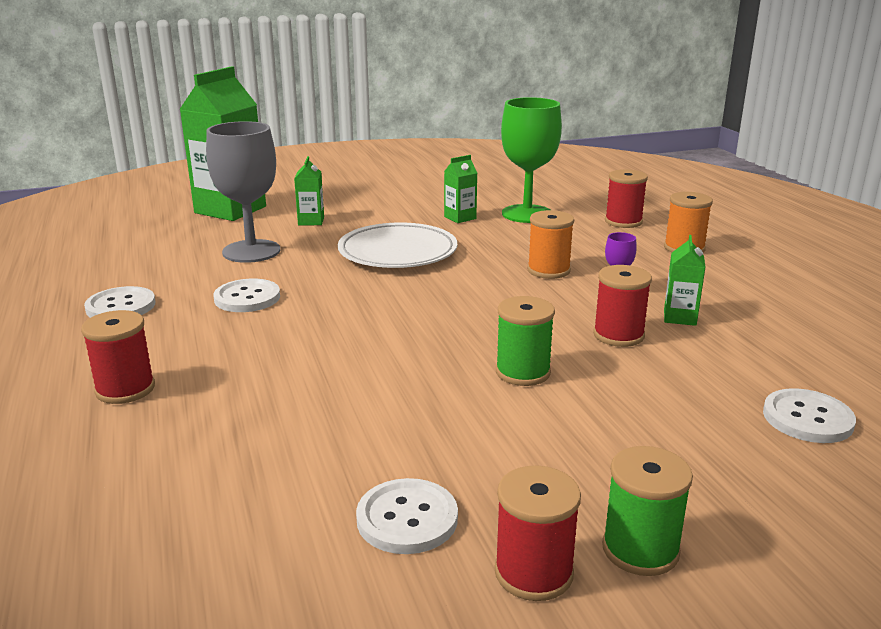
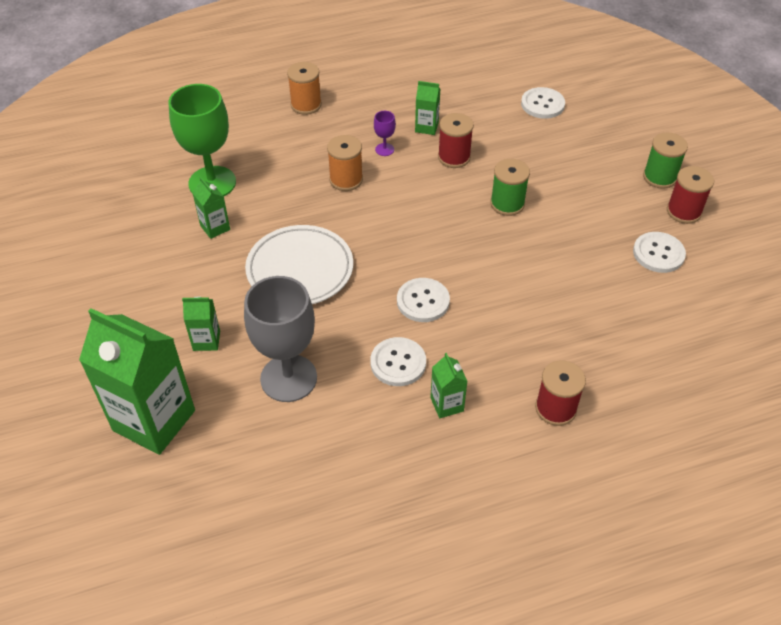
camera: 90 degrees left, 25 degrees up
(121, 306) = (417, 453): white button -> white button (423, 301)
(174, 322) = (447, 404): none -> green carton
(623, 222) = (242, 127): red spool -> none

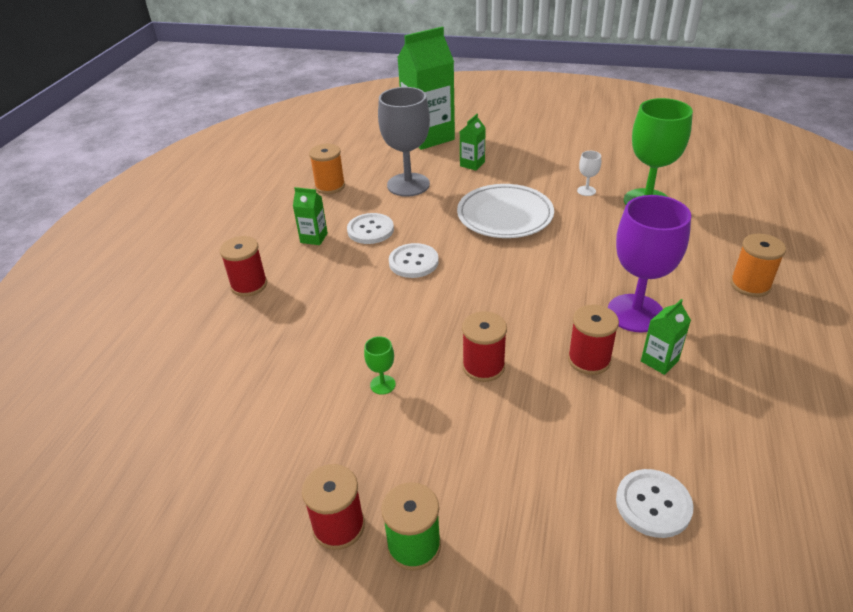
camera: 125 degrees right, 10 degrees down
(215, 227) = (586, 191): green carton -> white goblet
(346, 180) = (601, 272): orange spool -> orange spool (330, 186)
(384, 149) = (635, 313): purple goblet -> purple goblet, size x2.40
(507, 204) = (483, 366): green spool -> red spool
(572, 247) = (382, 385): none -> green goblet
(658, 253) = (308, 451): white button -> none

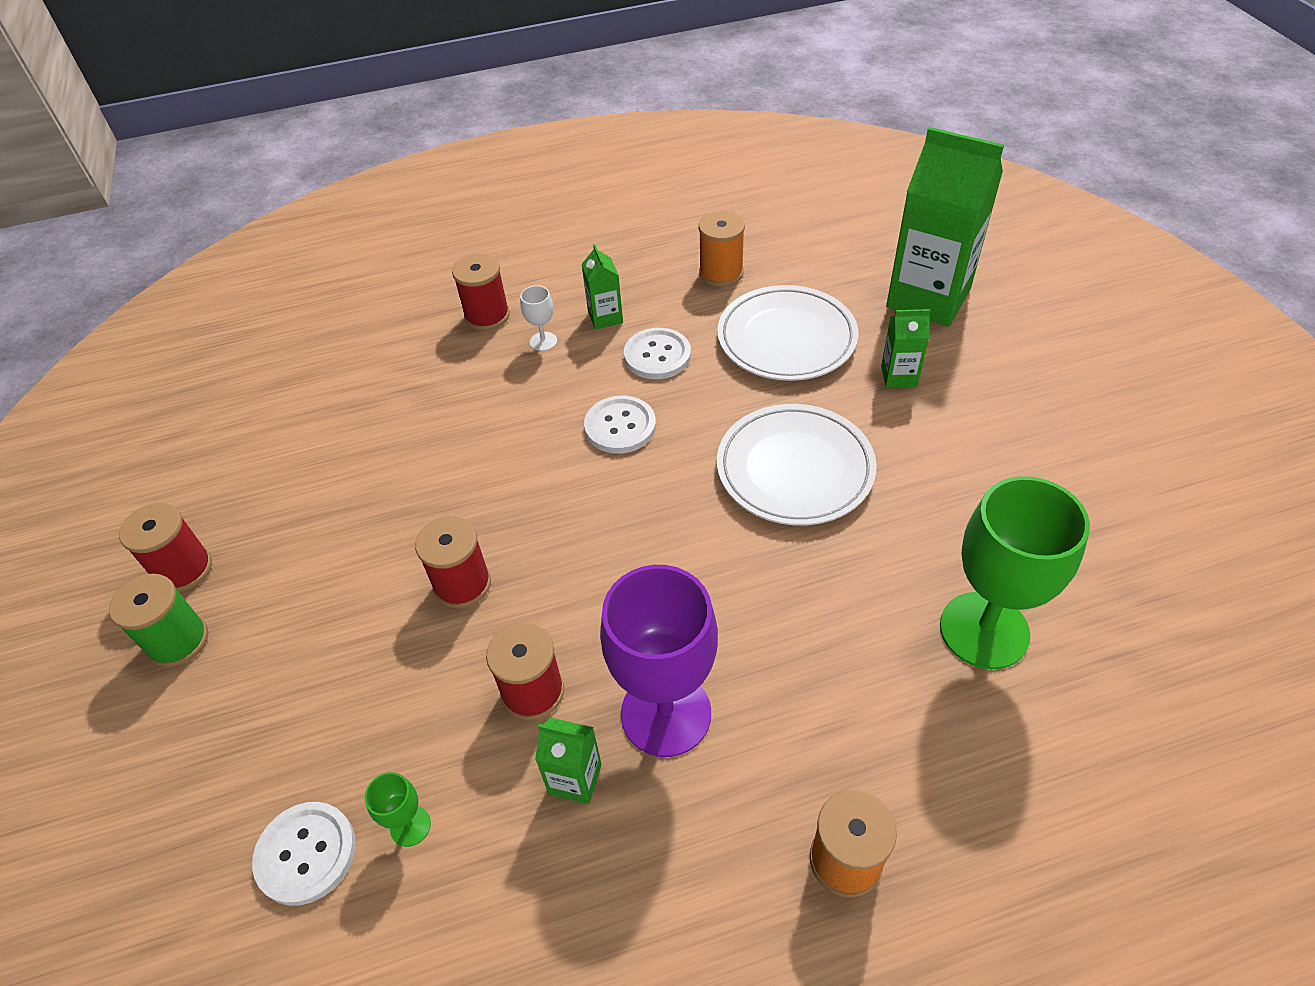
camera: 60 degrees right, 10 degrees up
(382, 385) = (387, 506): green goblet -> green goblet (410, 826)
(408, 185) = (786, 338): grey goblet -> white plate
(586, 191) = (945, 537): white goblet -> white goblet (543, 341)

